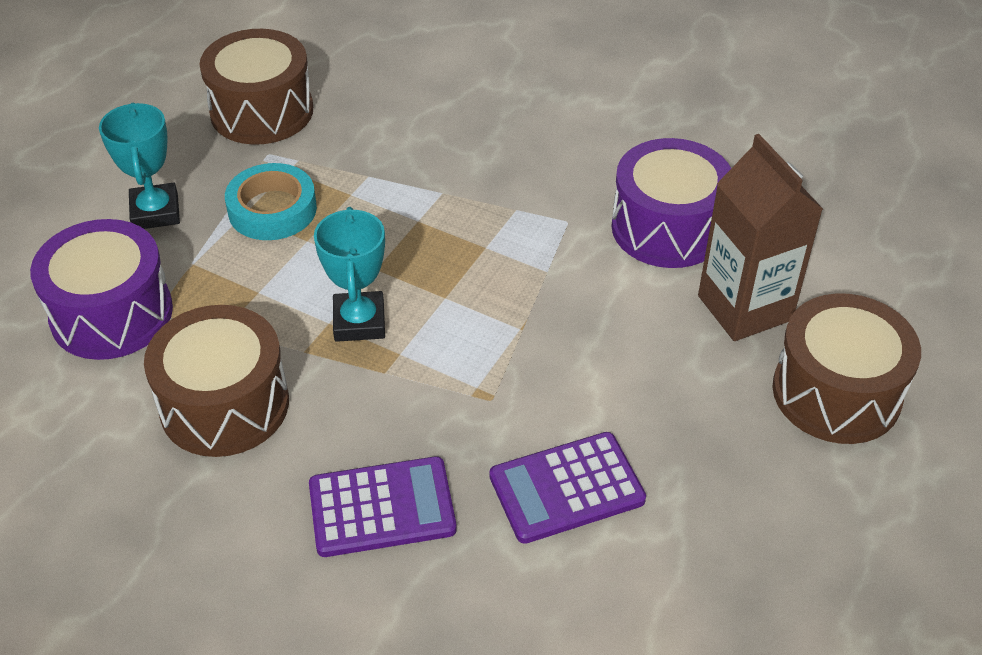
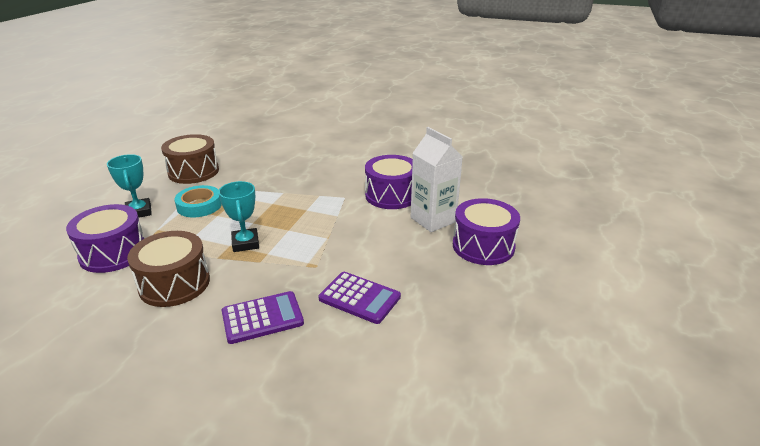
camera: 10 degrees left, 15 degrees down
(566, 488) = (359, 298): purple calculator -> purple calculator turned 120 degrees counterclockwise
(744, 308) = (433, 220): brown carton -> white carton
(836, 393) = (483, 246): brown drum -> purple drum

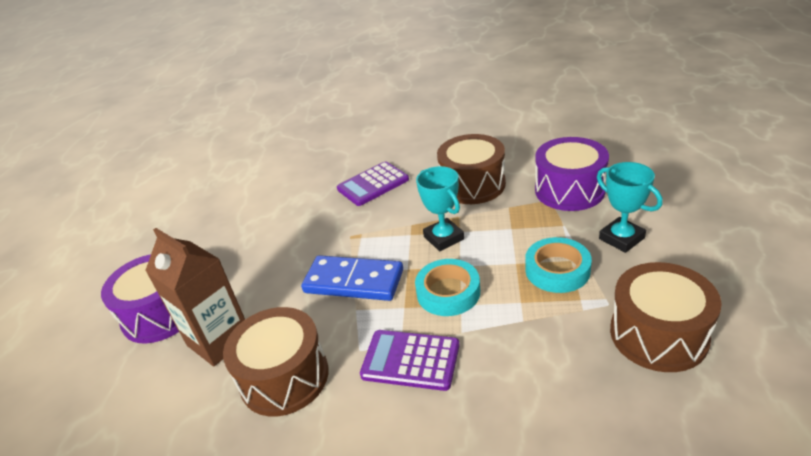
camera: 170 degrees right, 5 degrees up
(274, 210) = (448, 292): none -> turquoise tape
(330, 231) = (354, 281): none -> blue domino
(359, 298) = (296, 220): purple calculator -> purple calculator (410, 360)
(391, 195) = (284, 377): purple drum -> brown drum
(433, 220) = (219, 340): white carton -> brown carton

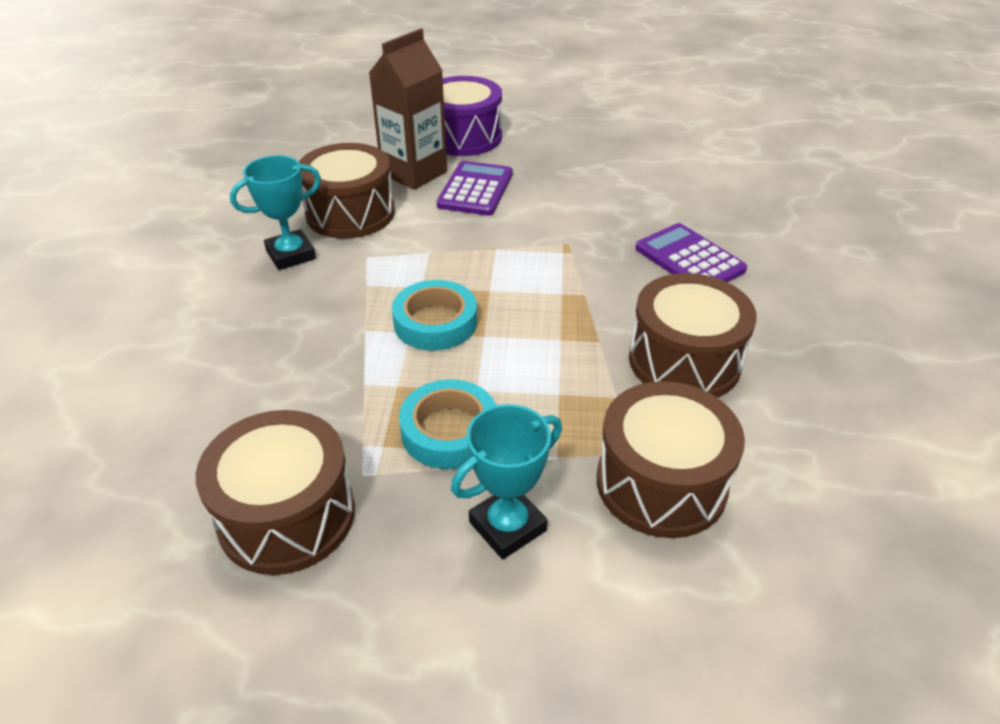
camera: 85 degrees right, 5 degrees up
(354, 281) = (477, 249): blue domino -> none
(410, 360) = (338, 291): purple calculator -> purple calculator (475, 189)
(444, 238) = (547, 323): turquoise trophy -> turquoise trophy (291, 255)
(569, 190) = (661, 483): purple drum -> brown drum

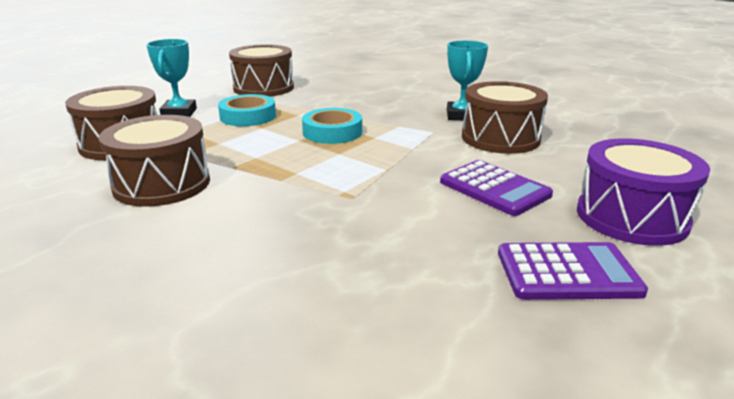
camera: 125 degrees right, 15 degrees down
(414, 173) = (554, 173): brown carton -> none
(689, 259) = (241, 242): purple calculator -> purple calculator (567, 272)

